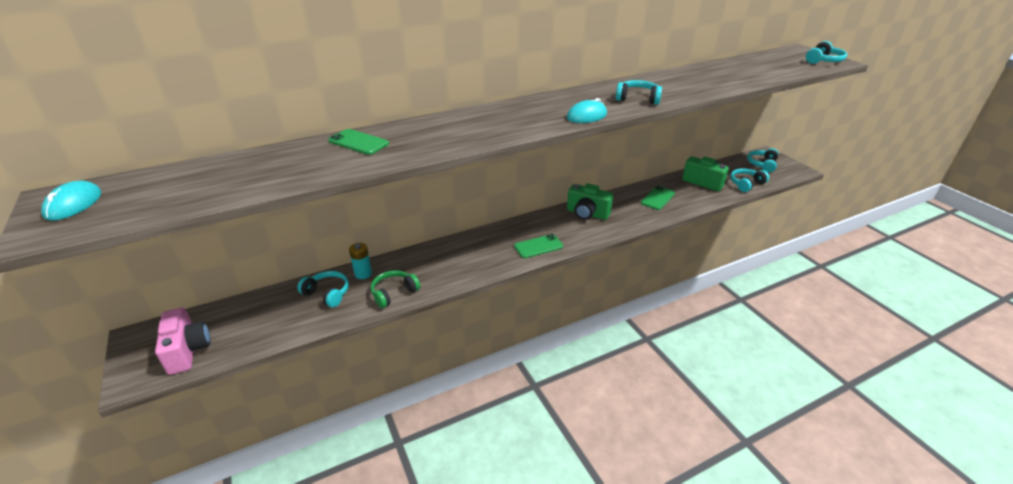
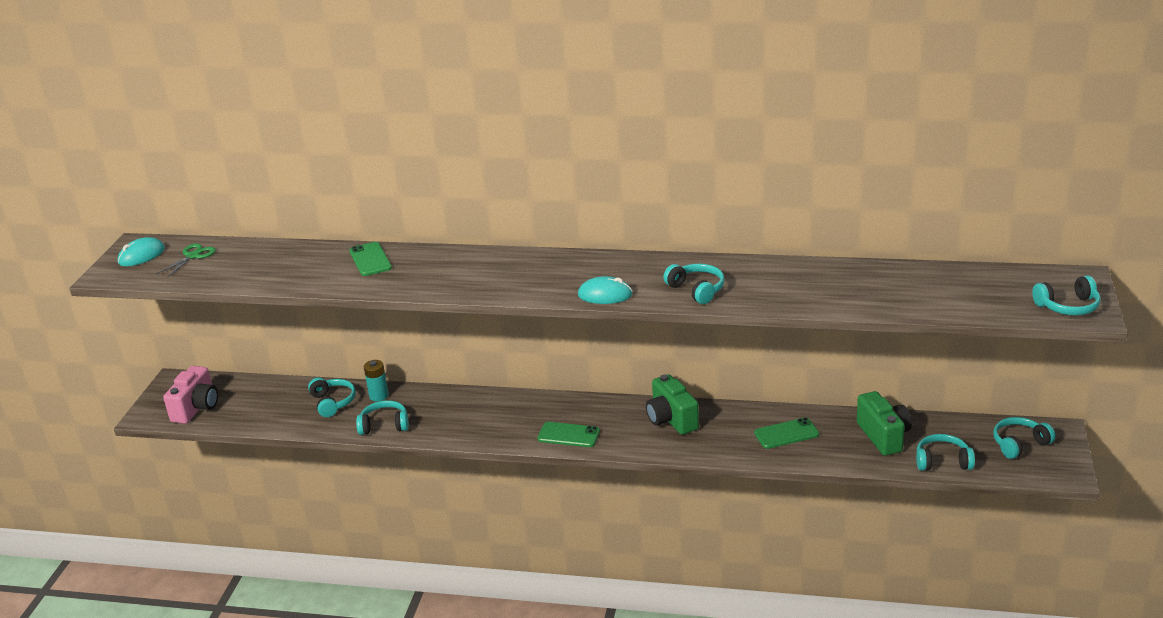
camera: 40 degrees right, 5 degrees down
(149, 187) = (193, 256): none -> green scissors
(394, 293) = (384, 425): green headphones -> turquoise headphones

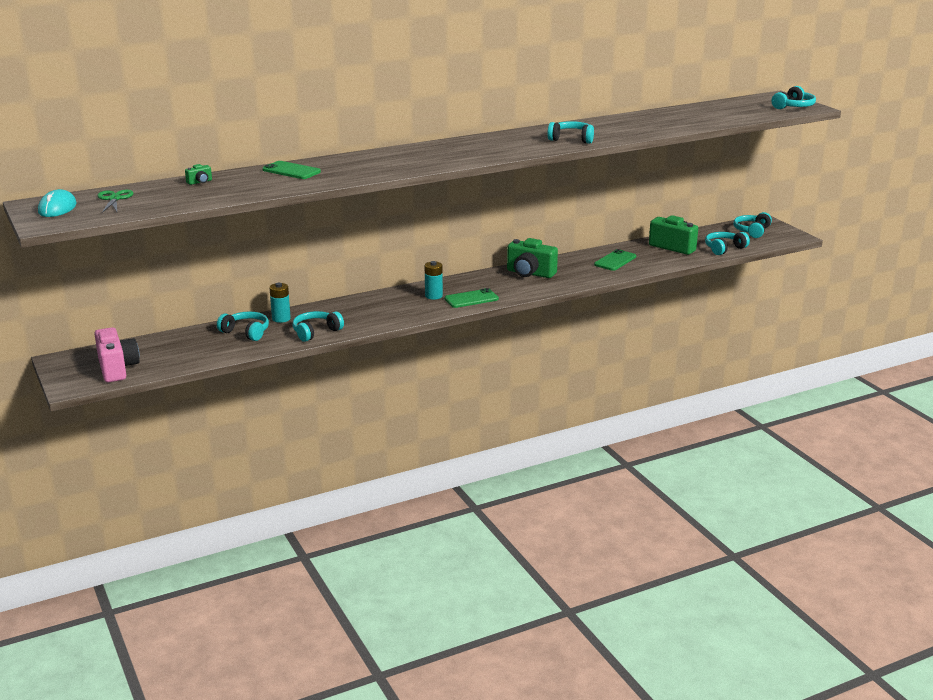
camera: 40 degrees left, 5 degrees down
(281, 253) = (200, 182): none -> green camera
(540, 417) = (433, 296): none -> turquoise battery
(605, 295) = (515, 152): turquoise mouse -> none

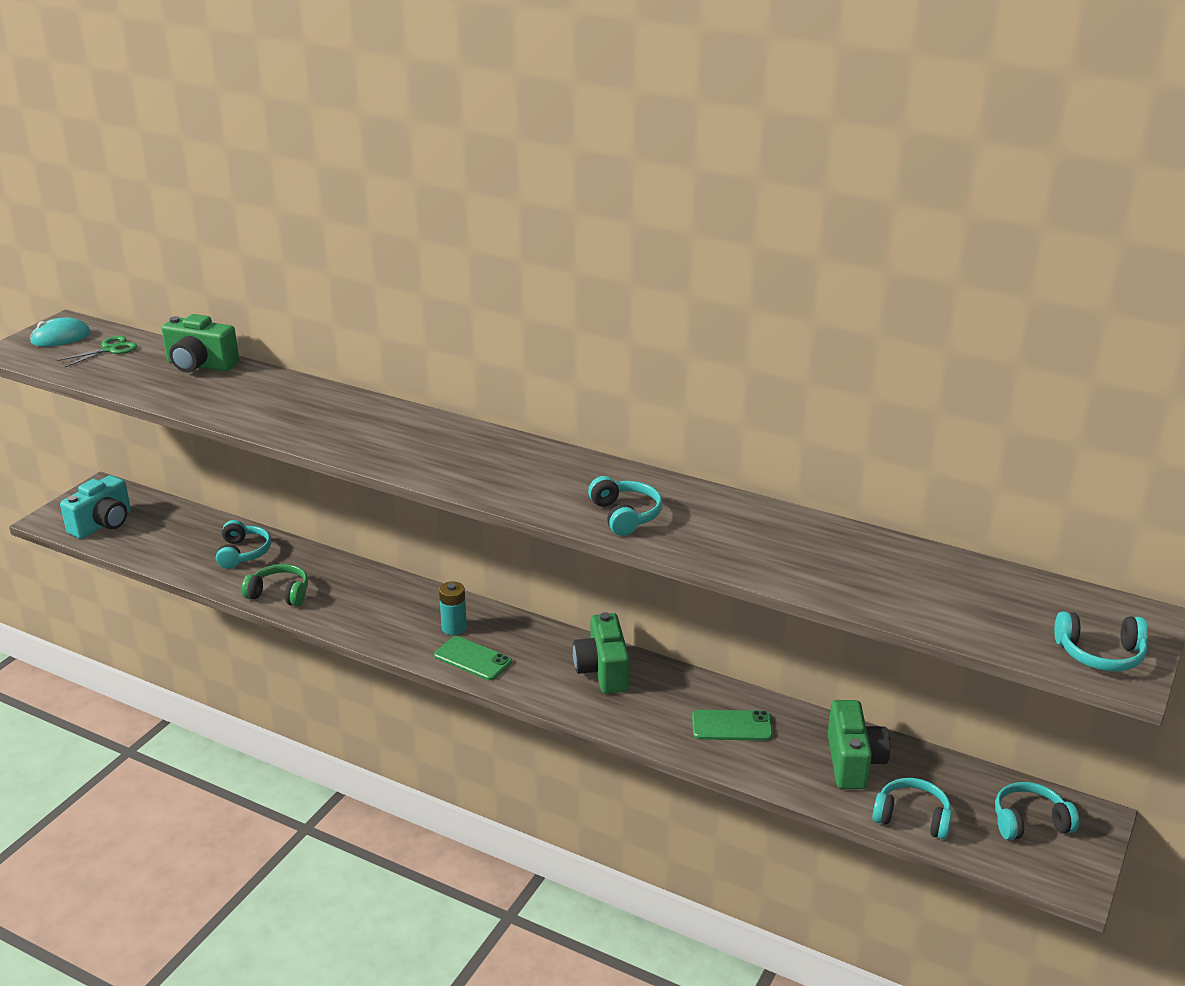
camera: 55 degrees right, 5 degrees up
(117, 369) = (103, 524): pink camera -> turquoise camera
(200, 182) = (200, 365): green camera -> green camera, size x2.32
(281, 319) = (295, 557): turquoise battery -> none
(291, 171) = (285, 394): green phone -> none
(316, 332) = (279, 594): turquoise headphones -> green headphones

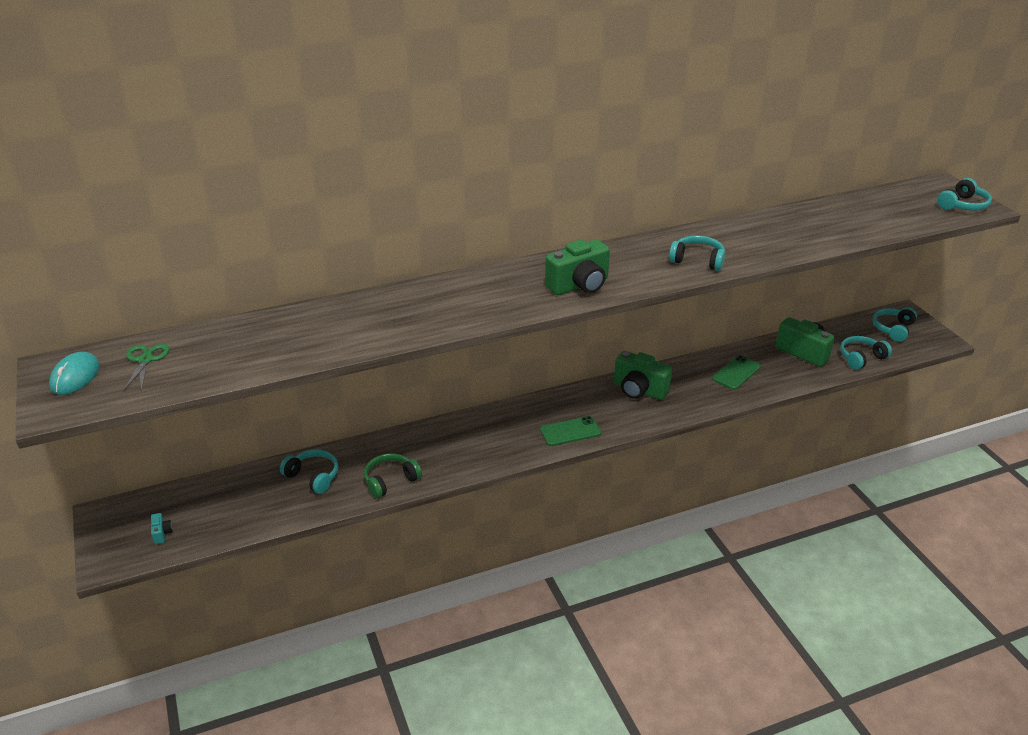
camera: 50 degrees left, 5 degrees up
(103, 524) = (162, 533): turquoise camera -> turquoise camera, size x0.43
(200, 365) = (251, 329): green camera -> green camera (579, 285)
(454, 628) = (528, 424): turquoise battery -> none

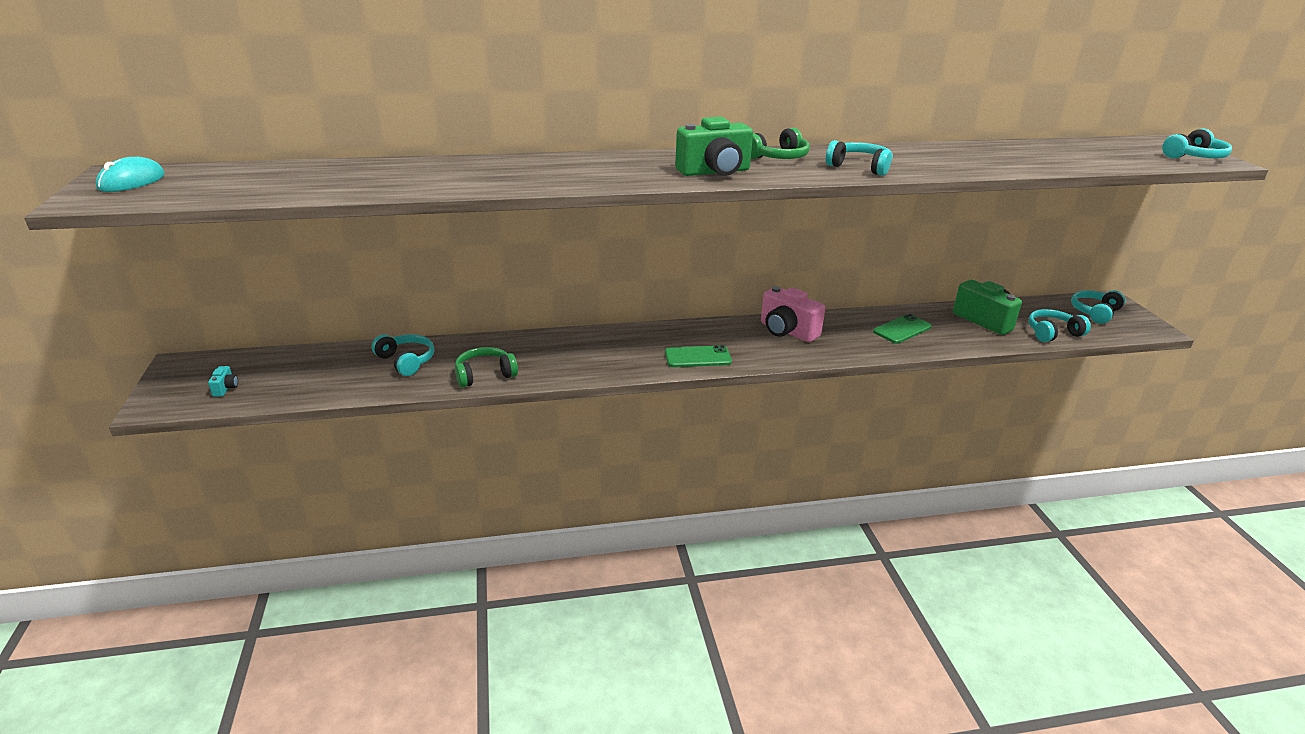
camera: 10 degrees right, 5 degrees down
(145, 360) = (212, 178): green scissors -> none
(626, 256) = (778, 157): none -> green headphones
(639, 390) = (787, 331): green camera -> pink camera

